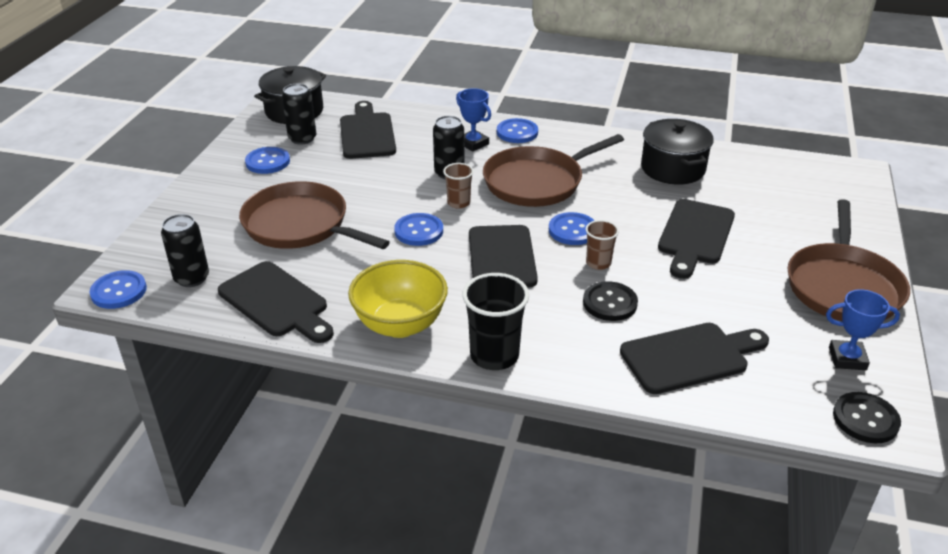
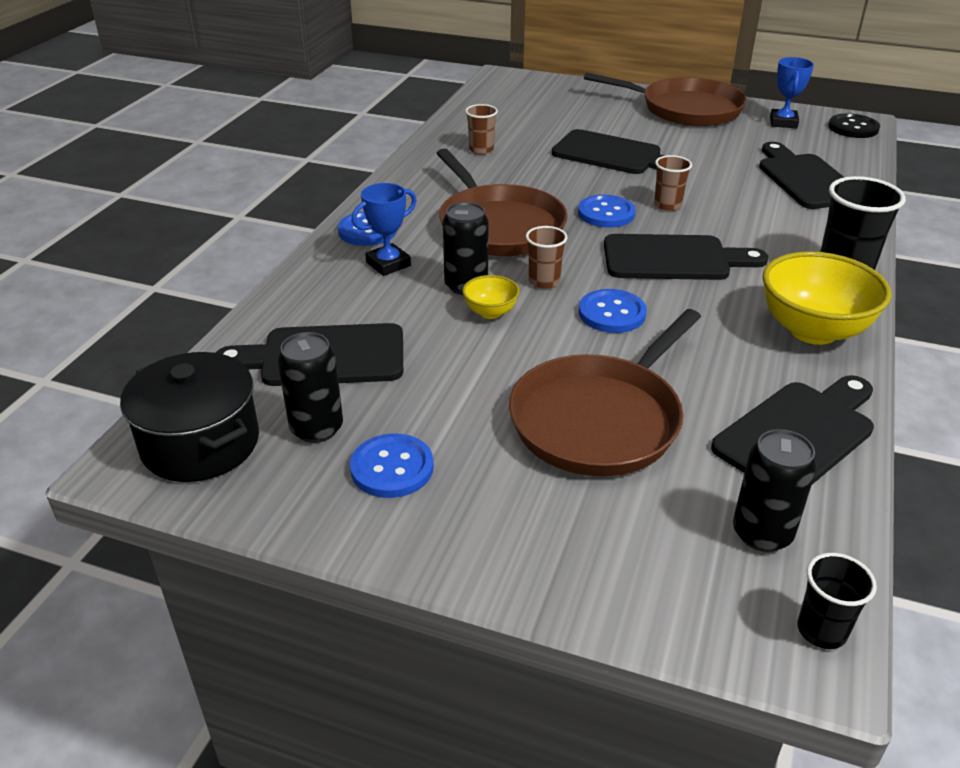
camera: 85 degrees left, 0 degrees up
(119, 291) = (821, 630): blue button -> black cup
(417, 183) = (490, 312): none -> yellow bowl
(610, 303) = (735, 206): black button -> none
(673, 168) = (481, 150): black pot -> brown cup

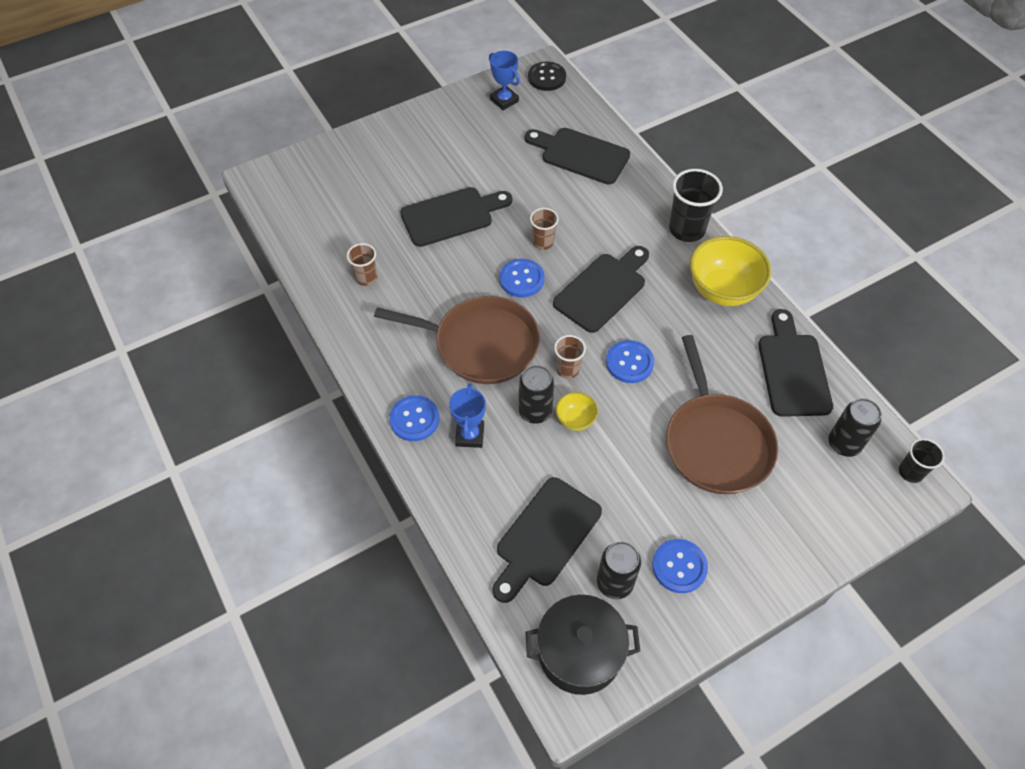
camera: 50 degrees left, 20 degrees up
(686, 109) = (432, 128): brown pan -> none

